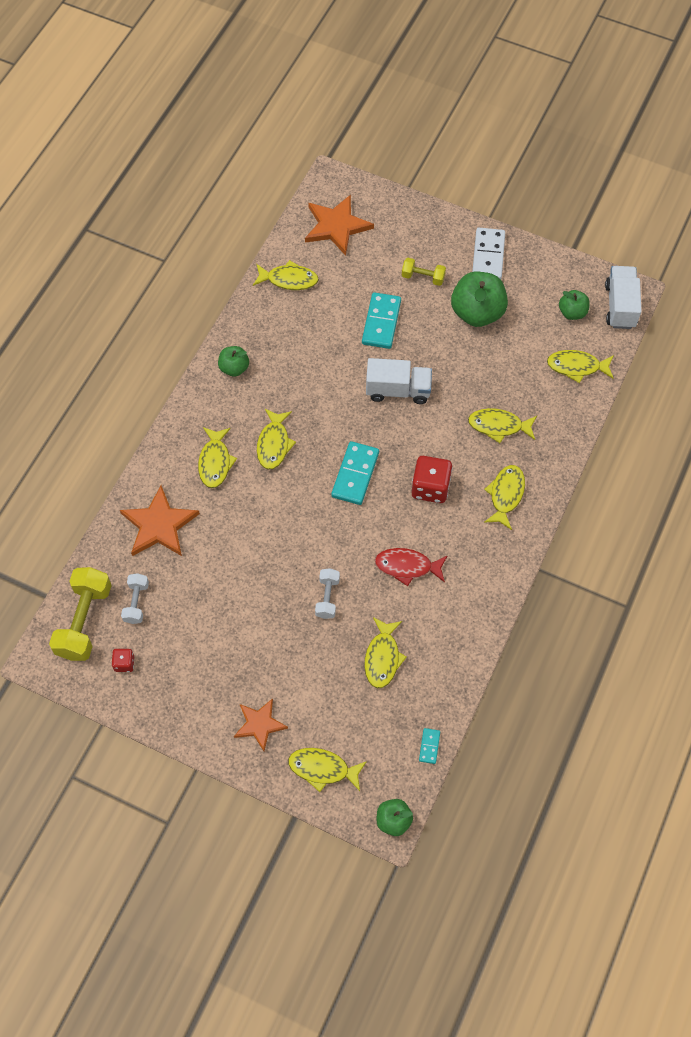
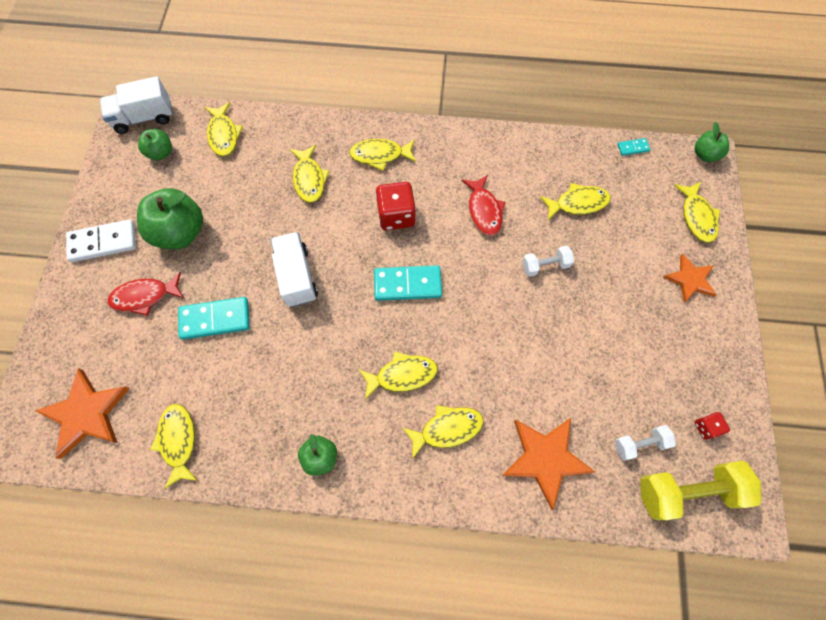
camera: 110 degrees left, 5 degrees up
(423, 277) = (145, 296): yellow dumbbell -> red fish

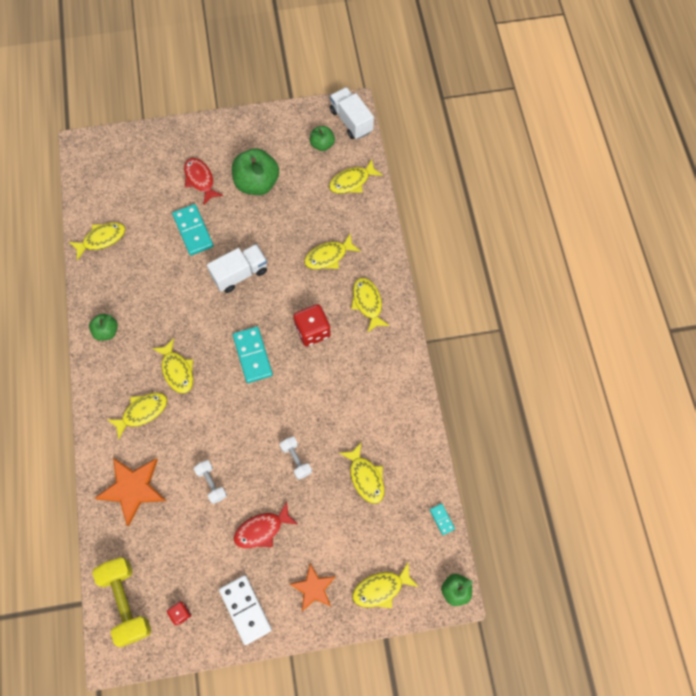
camera: 75 degrees right, 0 degrees up
(86, 413) = (110, 178): orange star -> none
(103, 242) = (236, 137): white domino -> white domino (245, 609)
(447, 429) = (142, 412): yellow fish -> yellow fish turned 90 degrees counterclockwise
(484, 210) = (336, 399): red fish -> red fish (262, 530)
(640, 444) = (157, 560): white dumbbell -> white dumbbell (211, 483)

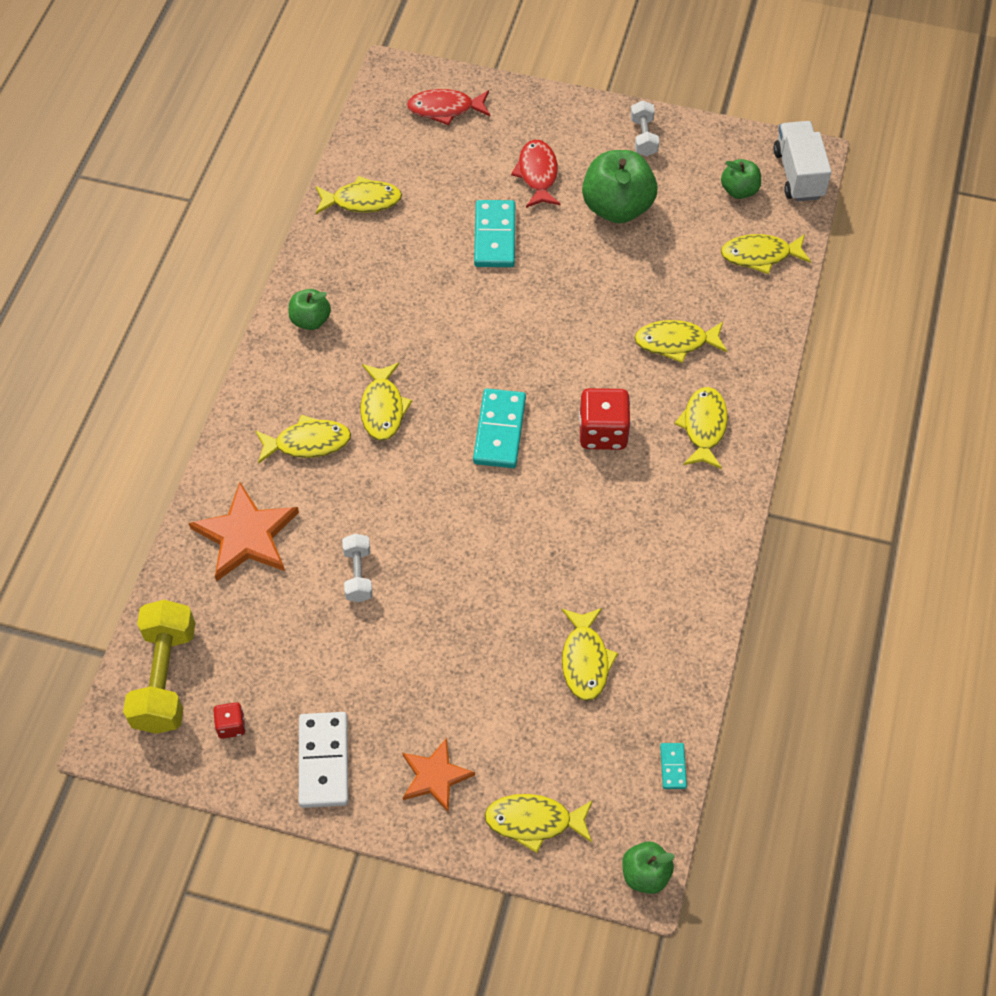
camera: 25 degrees right, 10 degrees down
(240, 274) = (534, 317): white truck -> none
(262, 530) = (399, 666): red fish -> red fish (445, 109)
(296, 460) = (494, 594): white dumbbell -> white dumbbell (643, 137)

